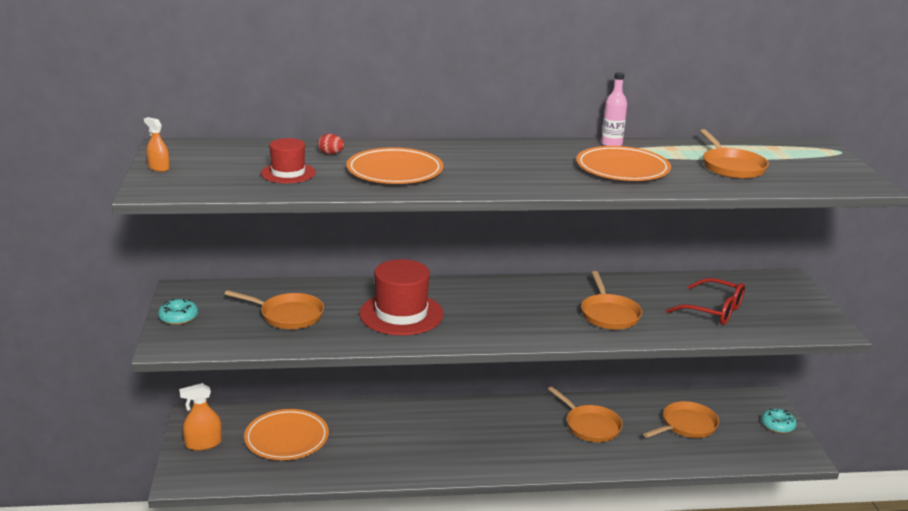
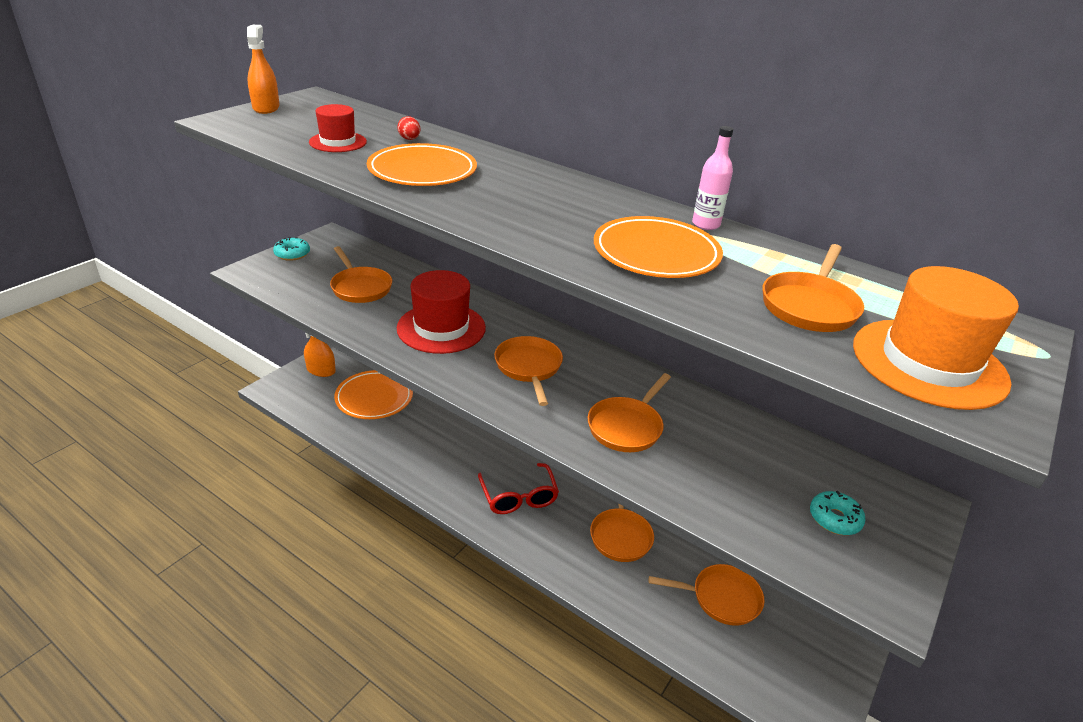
camera: 40 degrees right, 10 degrees up
(159, 168) = (266, 108): orange spray bottle -> orange spray bottle, size x1.57
(501, 310) = (529, 367): none -> orange pan
(713, 311) = (756, 487): red glasses -> red glasses (519, 497)
(777, 425) = (834, 668): turquoise donut -> turquoise donut (834, 519)
(812, 172) = (928, 363): none -> orange hat

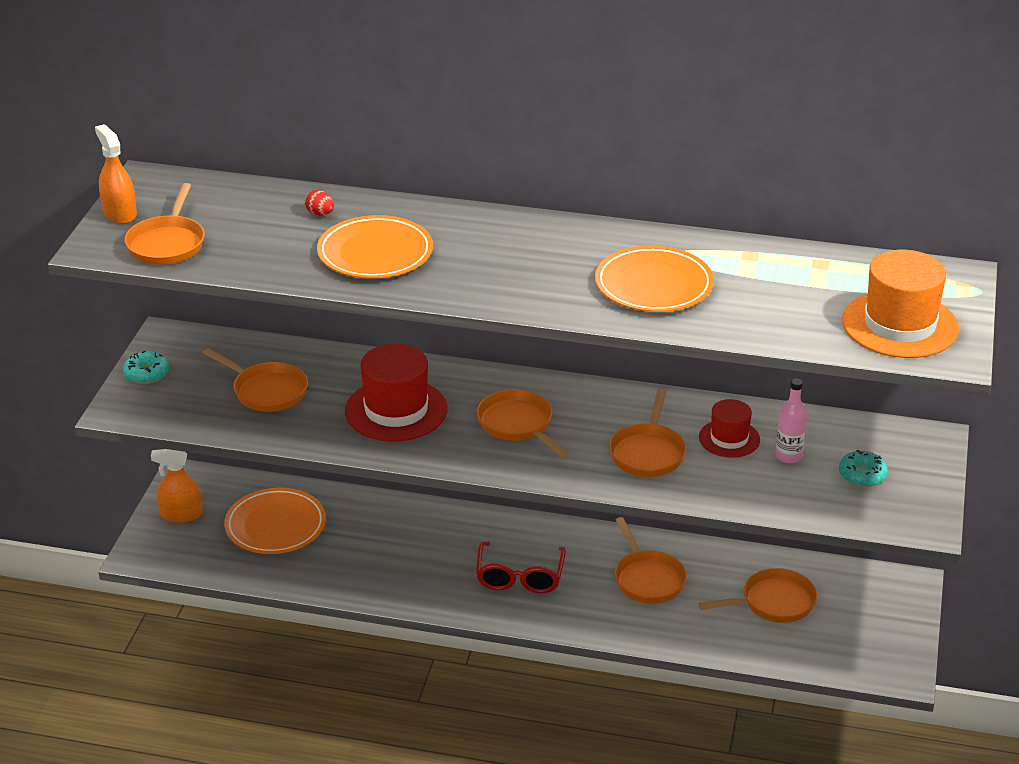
camera: 20 degrees left, 0 degrees up
(338, 142) = (253, 240): red hat -> red hat (729, 439)
(519, 497) = (520, 577): red glasses -> red glasses turned 45 degrees clockwise
(706, 224) = (676, 239): pink bottle -> pink bottle (788, 456)
(809, 306) = (799, 300): orange pan -> orange pan (167, 243)

